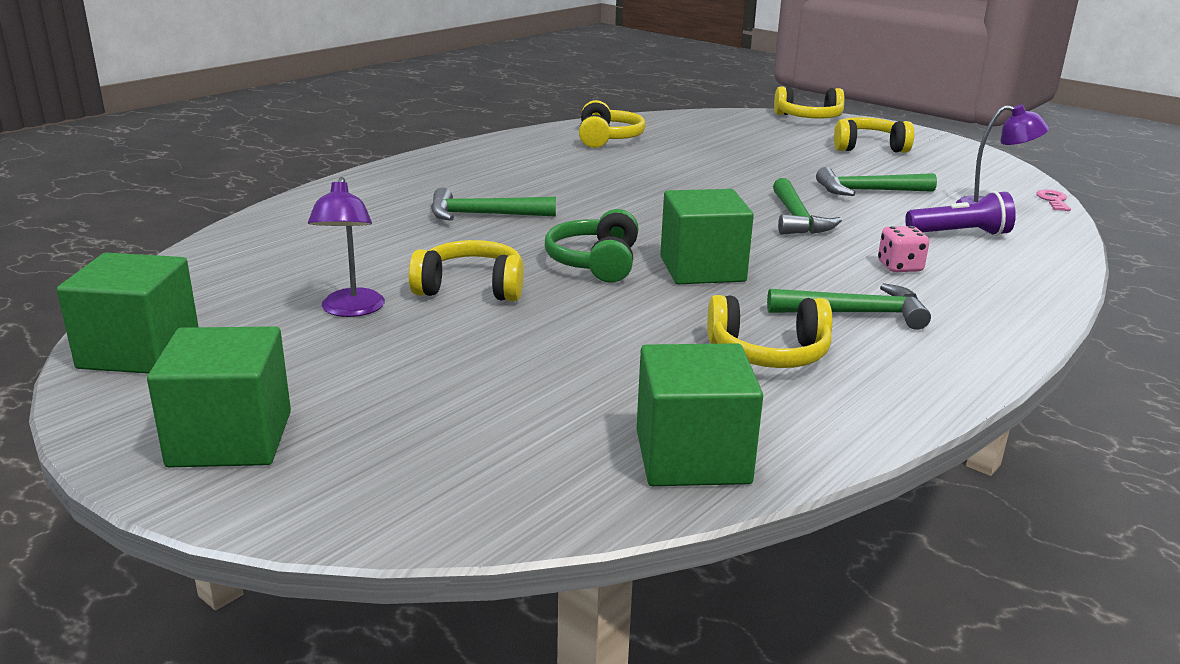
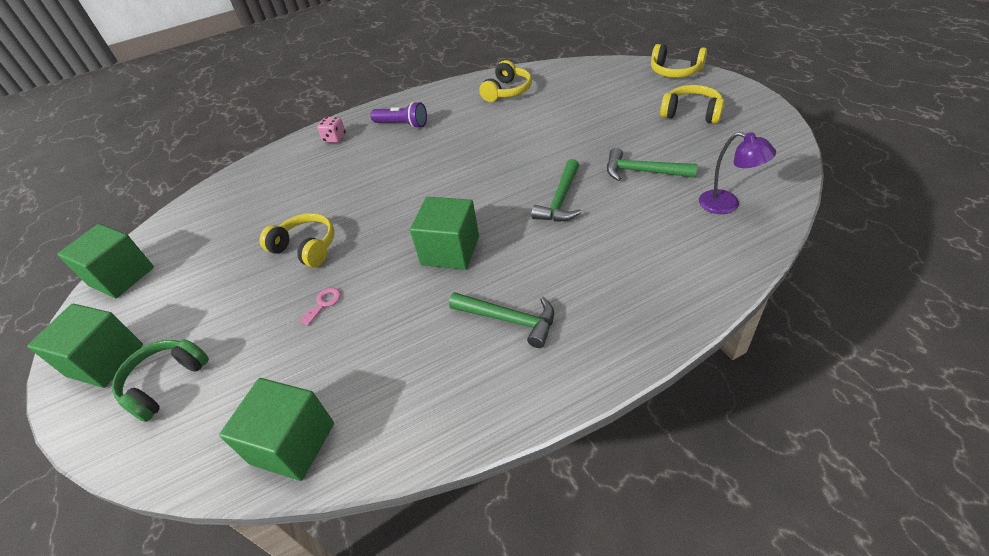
camera: 30 degrees right, 20 degrees up
(351, 310) = (234, 258): purple lamp -> none
(483, 215) = (368, 172): green hammer -> none
(595, 263) = (392, 233): green headphones -> green headphones (165, 383)
(768, 353) = (417, 351): yellow headphones -> none
(899, 267) = (587, 270): pink dice -> pink dice (335, 138)
(960, 234) = (669, 236): purple flashlight -> purple flashlight (402, 124)
(1053, 200) = (792, 201): pink key -> pink key (323, 304)

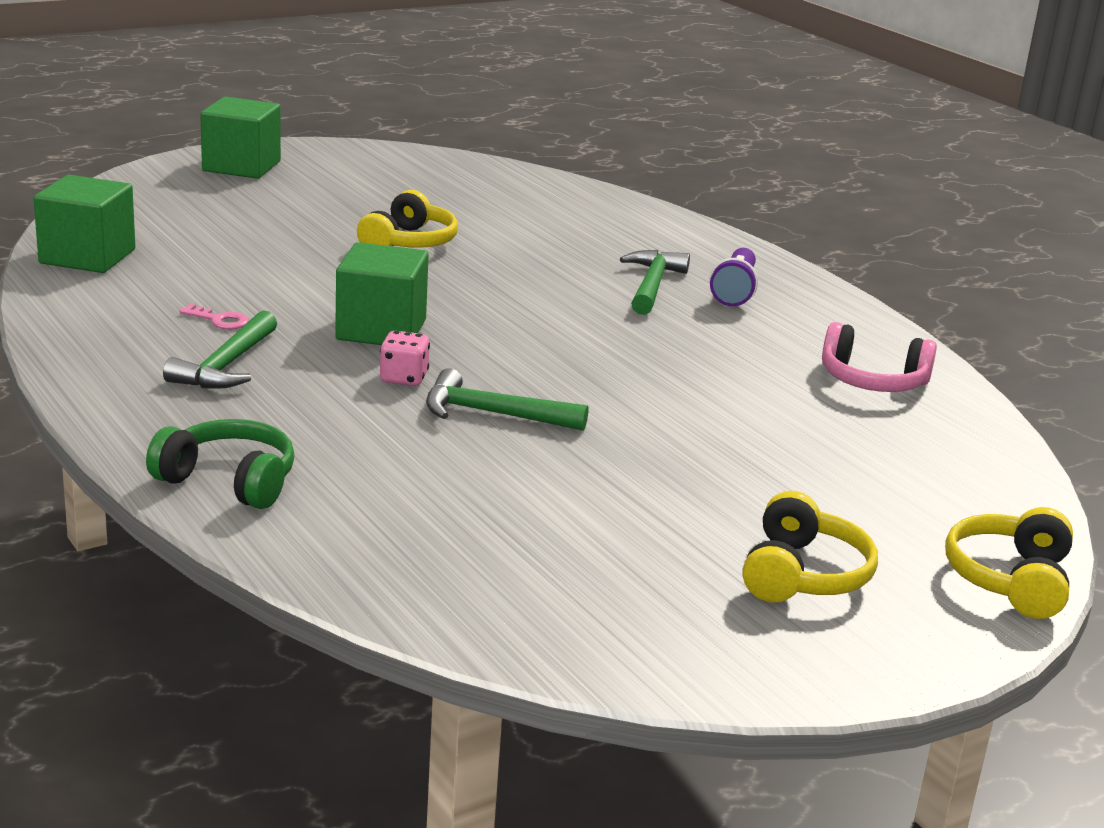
camera: 75 degrees right, 20 degrees down
(122, 276) = (377, 156): green cube -> none
(165, 383) = (197, 195): green headphones -> green headphones (229, 481)
(323, 304) = (295, 258): pink key -> pink key (219, 320)
(335, 138) = (687, 244): pink dice -> pink dice (404, 378)
(507, 91) = (872, 381): yellow headphones -> pink headphones
(642, 172) = (573, 494): green hammer -> green hammer (652, 285)
(727, 205) = (456, 565): purple lamp -> none

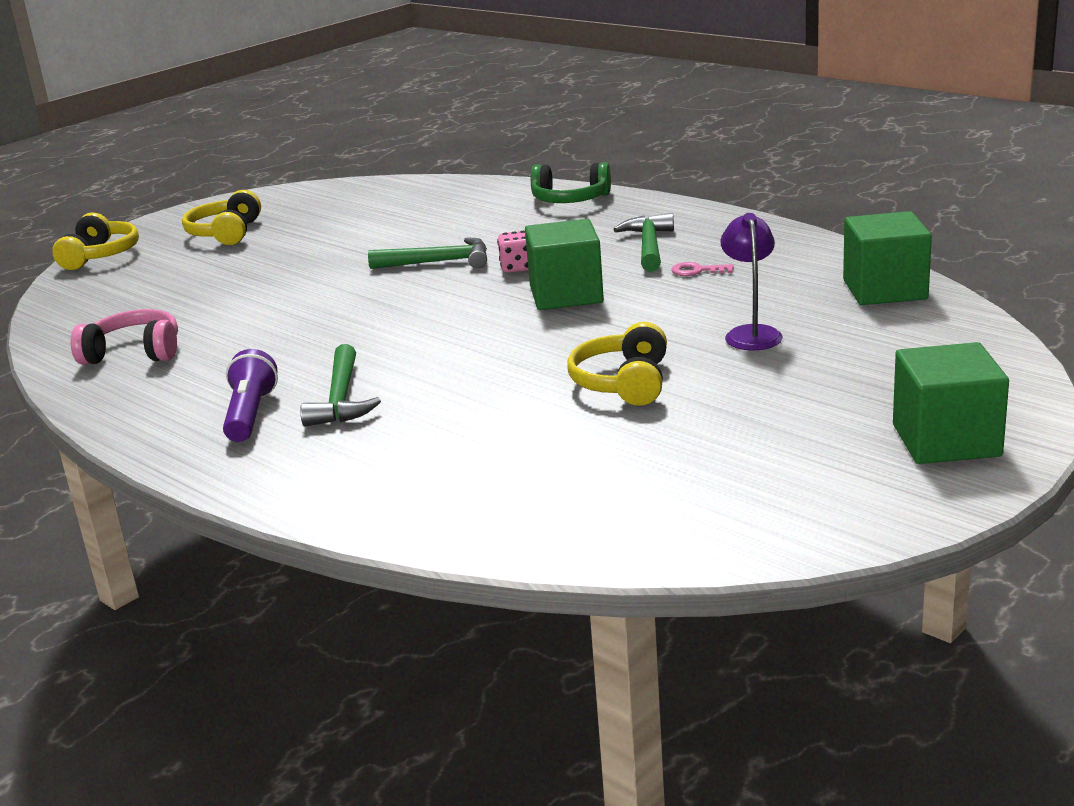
camera: 170 degrees right, 0 degrees up
(260, 251) = (751, 333): none -> purple lamp

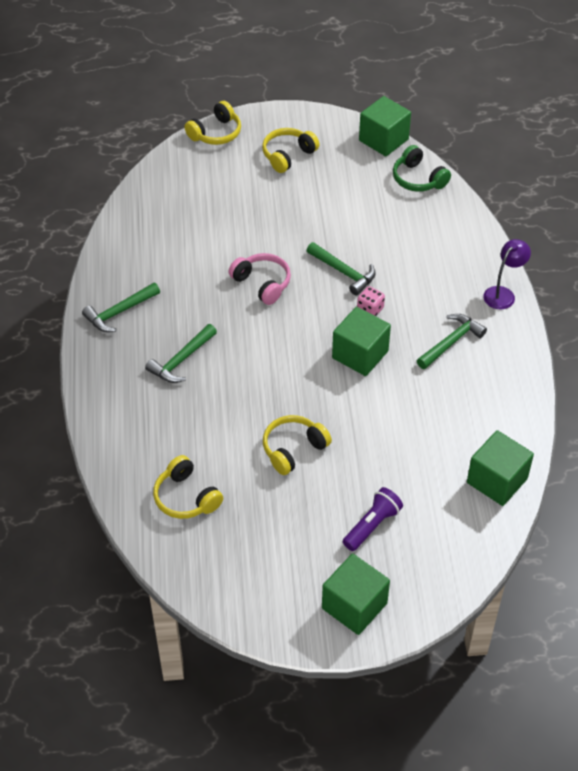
camera: 40 degrees right, 25 degrees up
(134, 353) = (146, 248): pink headphones -> pink headphones (262, 283)
(176, 410) = (119, 312): none -> green hammer
(250, 414) = (140, 341): purple flashlight -> purple flashlight (372, 525)
(327, 187) = (383, 140): none -> green cube
(559, 487) = (186, 497): none -> yellow headphones
(570, 200) = (476, 259): green headphones -> green headphones (418, 179)
(697, 271) = (441, 386): pink key -> none
(751, 333) = (391, 460): purple lamp -> purple lamp (503, 294)

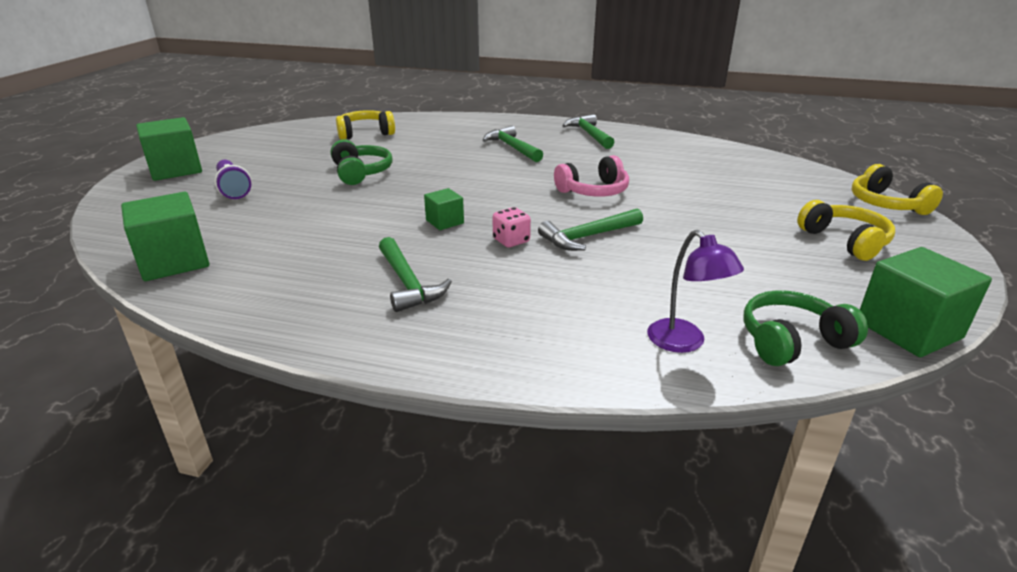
camera: 110 degrees right, 20 degrees down
(293, 449) = (361, 172): yellow headphones -> green headphones
(360, 354) = (445, 222): green cube -> green cube, size x0.54
(503, 294) = (463, 356): purple lamp -> purple lamp (684, 343)

